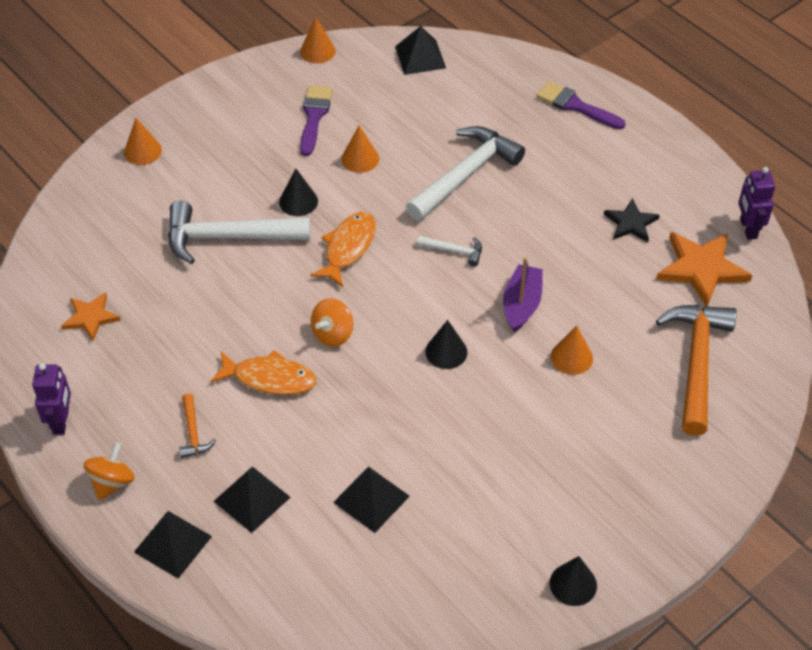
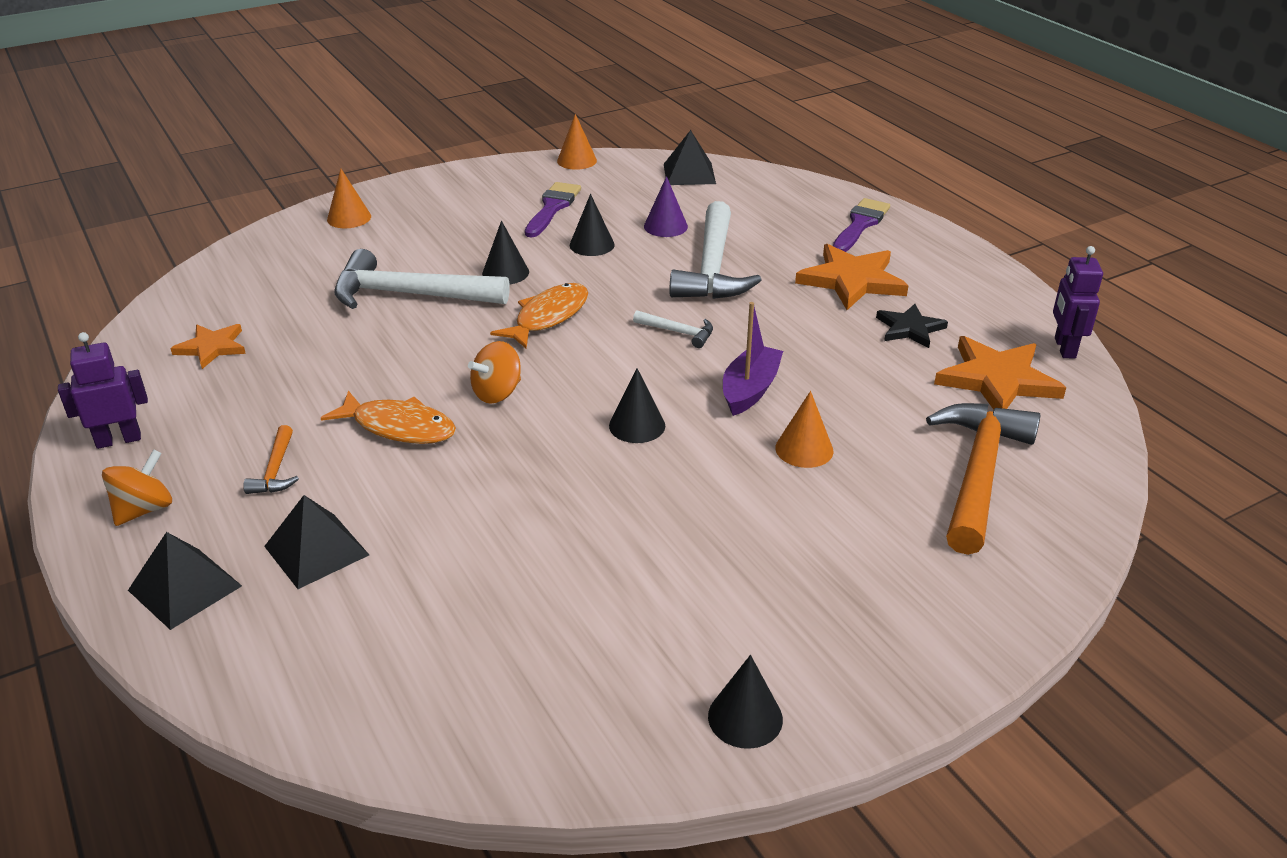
camera: 10 degrees right, 15 degrees down
(61, 421) = (118, 440): purple robot -> purple robot turned 120 degrees counterclockwise
(360, 159) = (592, 245): orange cone -> black cone
(371, 499) = (479, 571): black pyramid -> none
(416, 128) = (665, 226): none -> purple cone
(465, 174) = (712, 268): white hammer -> white hammer turned 135 degrees clockwise
(575, 106) = (860, 224): purple brush -> purple brush turned 75 degrees clockwise
(579, 175) = (852, 280): none -> orange star

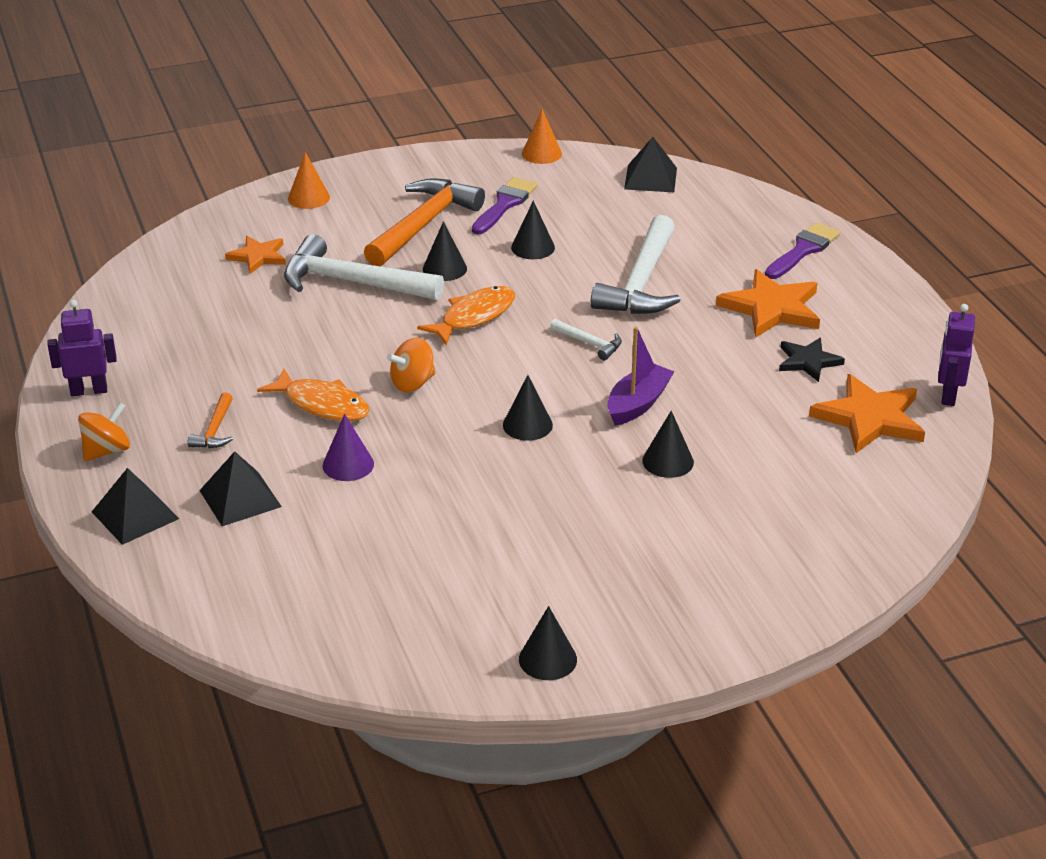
camera: 10 degrees right, 0 degrees up
(212, 347) = (171, 316): orange star -> orange star (258, 256)
(665, 226) = (609, 234): purple cone -> purple cone (348, 465)
(804, 449) = (668, 461): orange cone -> black cone
(978, 473) = (814, 499): orange hammer -> orange hammer (423, 224)

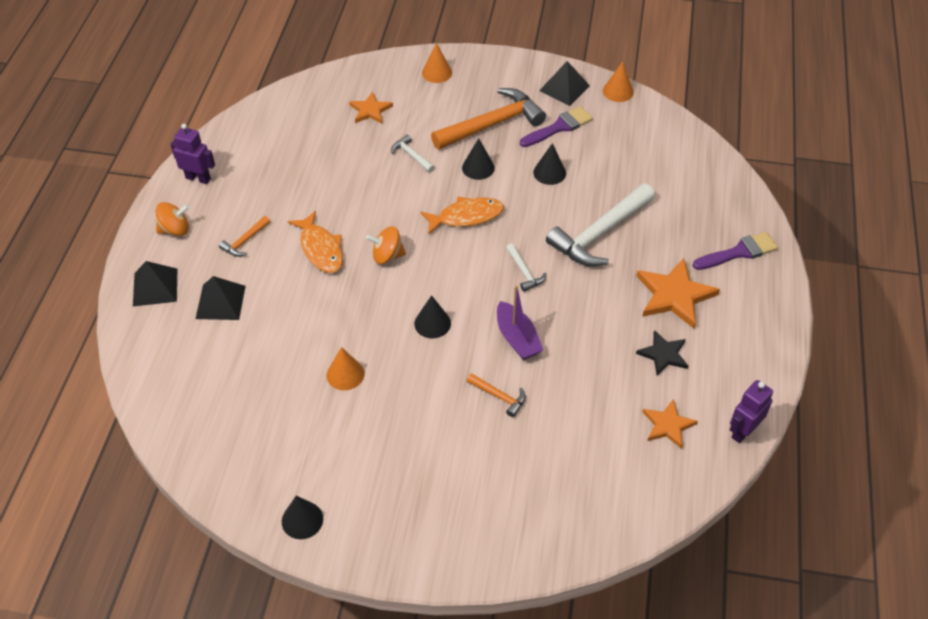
camera: 30 degrees right, 15 degrees up
(348, 465) = (300, 305): purple cone -> none
(352, 282) = (411, 155): white hammer -> white hammer, size x0.45
(468, 508) = (345, 374): none -> orange cone
(638, 404) = (517, 338): purple boat -> purple boat turned 90 degrees clockwise
(650, 178) = (678, 142): black pyramid -> black pyramid (564, 88)
(668, 461) = (499, 396): black cone -> orange hammer
(869, 418) = (668, 425): orange star -> orange star, size x0.60

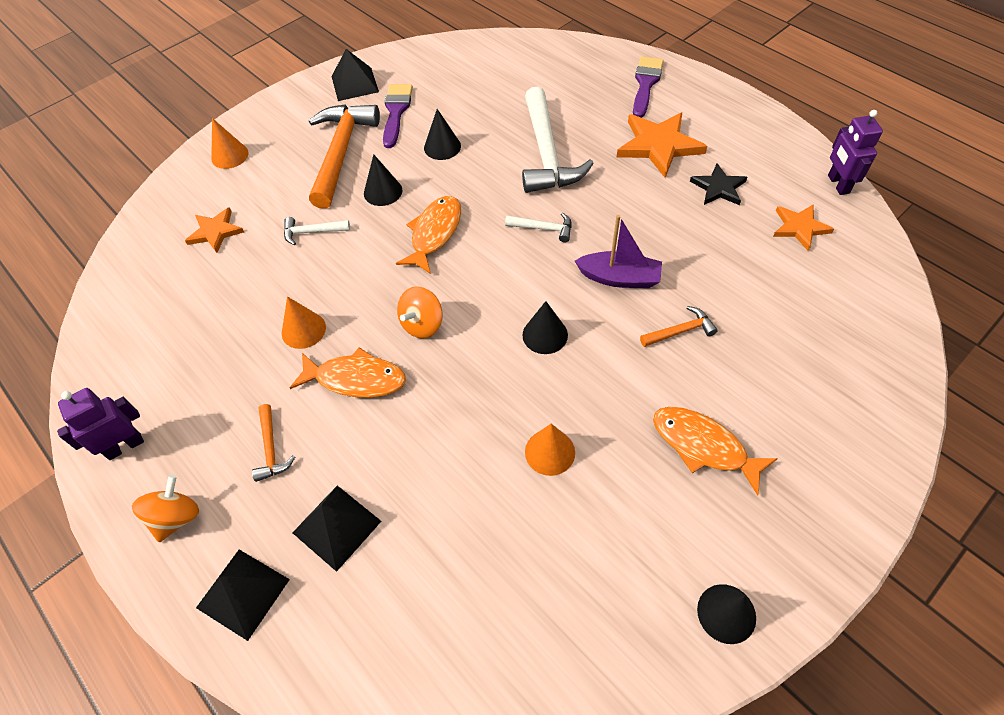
camera: 50 degrees left, 5 degrees up
(413, 454) = (703, 446): none -> orange fish
(618, 91) = (397, 55): orange cone -> orange cone (303, 330)

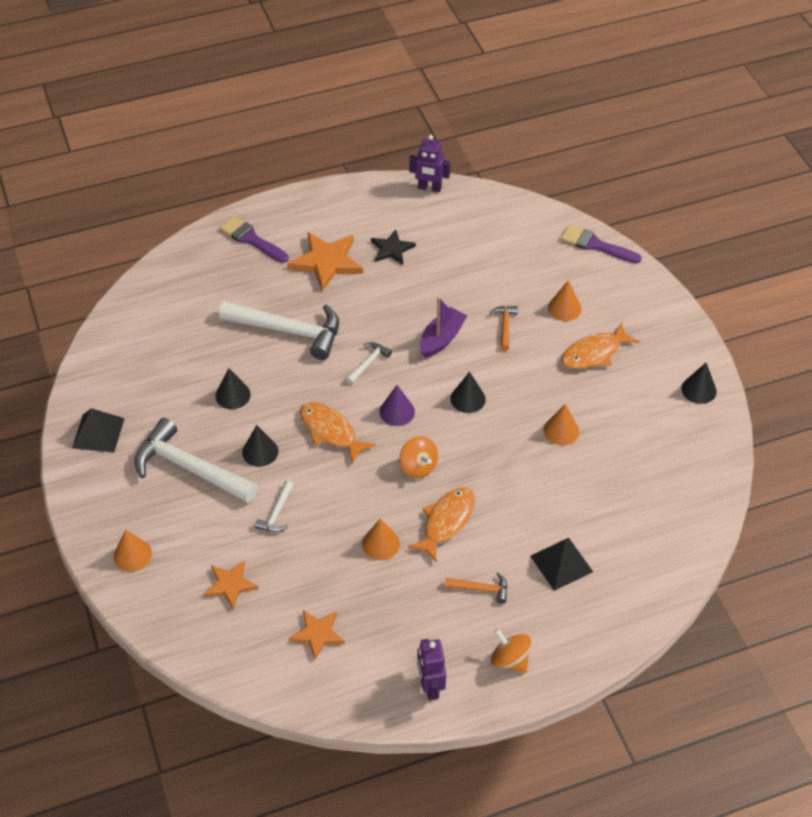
camera: 70 degrees left, 5 degrees down
(243, 593) = (585, 628): black pyramid -> none
(341, 152) = (189, 468): orange hammer -> white hammer
(396, 112) = (163, 413): purple brush -> purple brush (595, 245)
(490, 277) = (397, 411): none -> purple cone
(756, 384) = (564, 308): none -> orange cone
(799, 227) = (455, 226): orange star -> orange star (317, 634)

